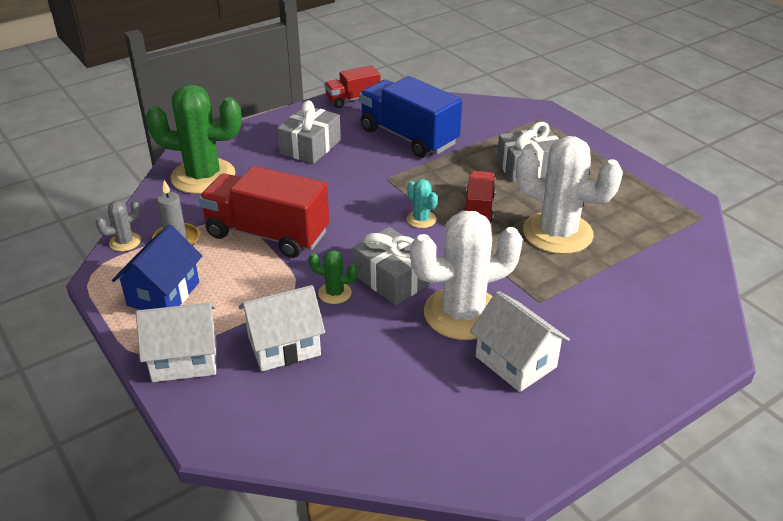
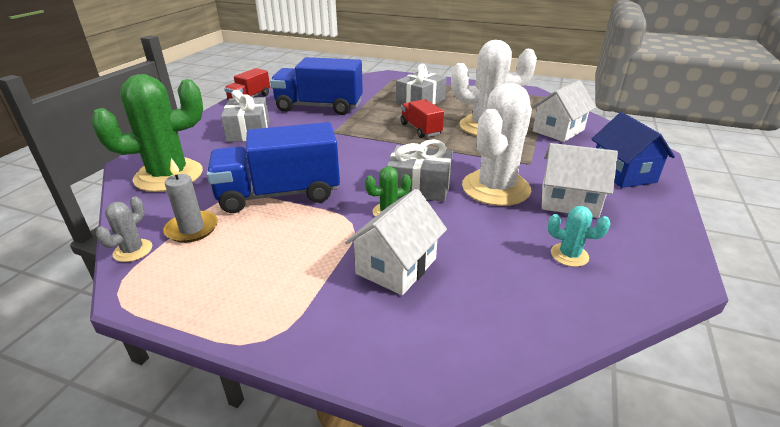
camera: 35 degrees left, 5 degrees down
(163, 294) = (226, 276): blue house -> blue house (623, 173)
(184, 359) = (315, 322): white house -> white house (558, 130)
(267, 234) = (279, 194): red truck -> blue truck
(421, 219) = (391, 146): turquoise cactus -> turquoise cactus (569, 255)

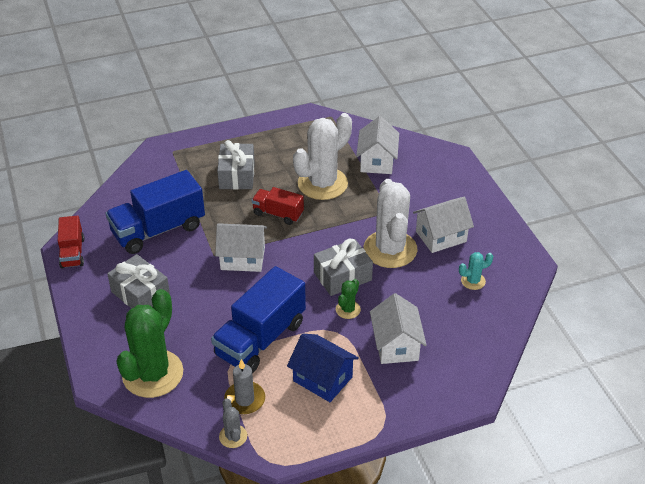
camera: 40 degrees left, 10 degrees up
(351, 142) = (243, 258): none -> white house
(623, 173) = (451, 190): blue house -> blue house (322, 379)

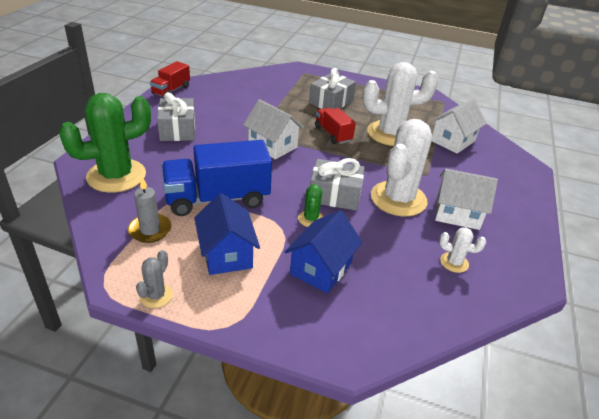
camera: 35 degrees right, 5 degrees down
(158, 230) = (238, 104): blue truck -> none
(233, 436) = (106, 249): grey cactus -> grey cactus (156, 296)
(348, 309) = (311, 219): green cactus -> green cactus turned 60 degrees counterclockwise
(396, 345) = (321, 268): white house -> blue house
(473, 281) = (454, 262): turquoise cactus -> white cactus

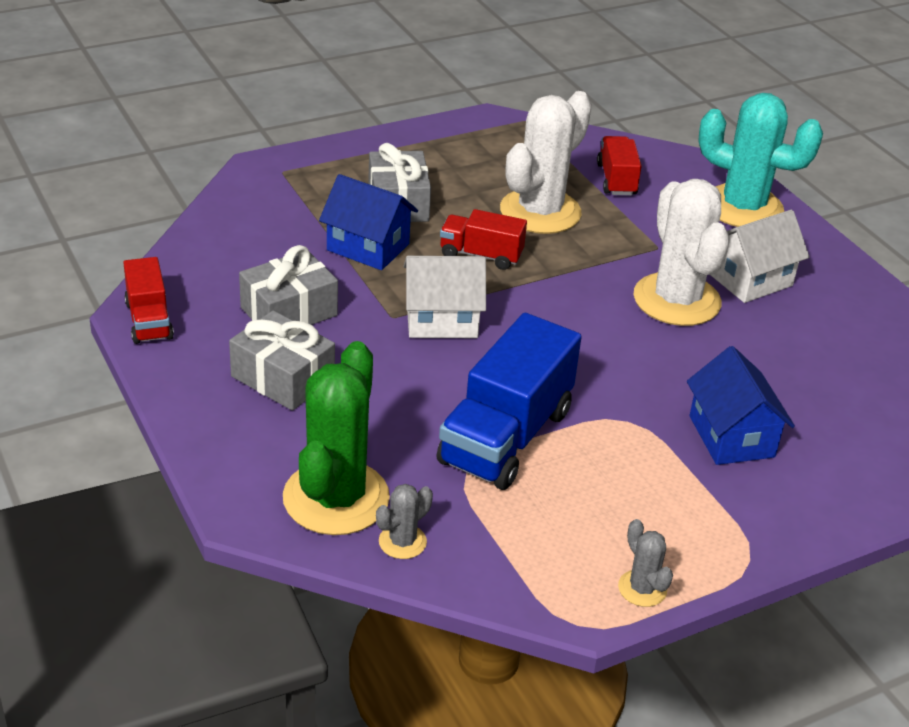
camera: 45 degrees left, 0 degrees up
(107, 205) = (402, 542): none -> grey cactus
(150, 230) = (506, 530): grey candle -> none
(227, 254) = (627, 492): blue house -> blue house (368, 247)
(311, 219) = (637, 388): green cactus -> none
(335, 195) = (613, 340): grey gift -> grey gift (289, 311)
(452, 141) = (616, 180): white house -> red truck
(454, 262) = (821, 340): white cactus -> none
(508, 184) = (743, 207): none -> turquoise cactus

